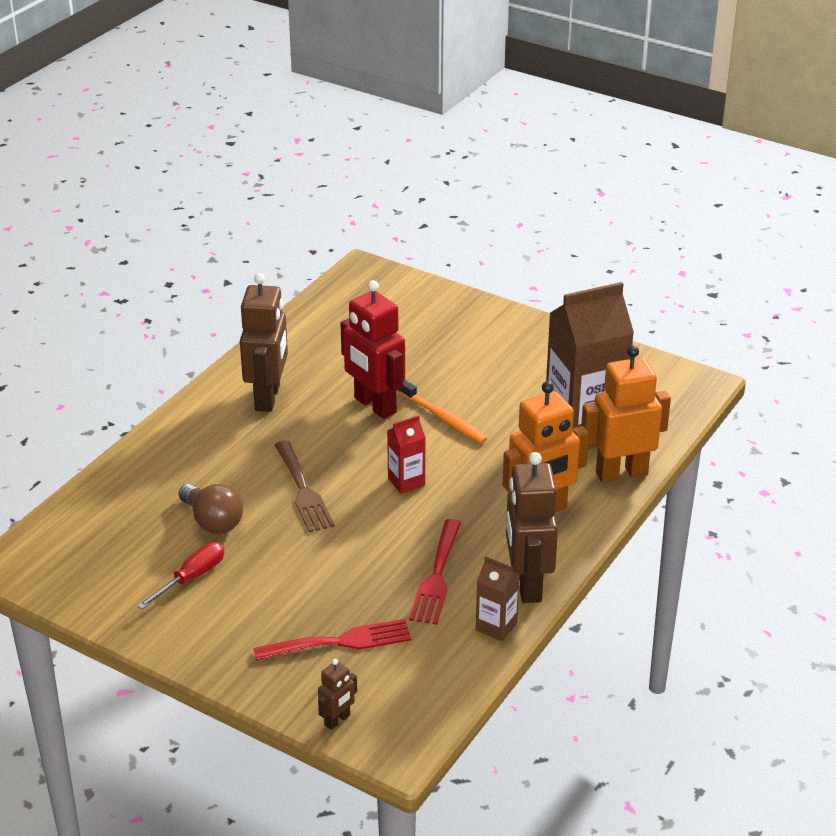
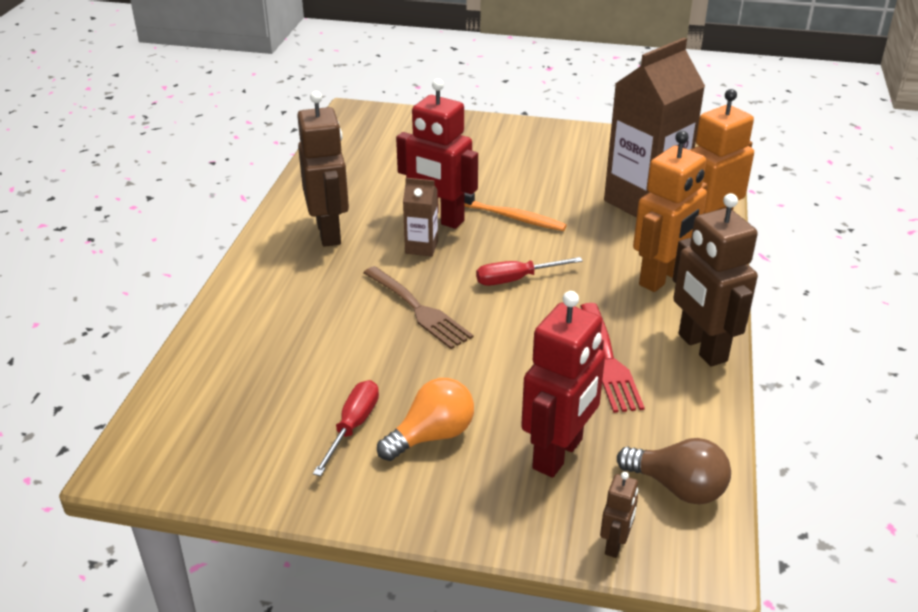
camera: 20 degrees left, 0 degrees up
(212, 521) = (342, 362): brown light bulb -> brown light bulb (677, 487)
(249, 601) = (432, 436): none -> orange light bulb
(340, 642) = (558, 454): red fork -> red robot
(406, 482) = (516, 279): red carton -> red screwdriver
(496, 626) = (703, 396): brown carton -> brown carton (421, 247)

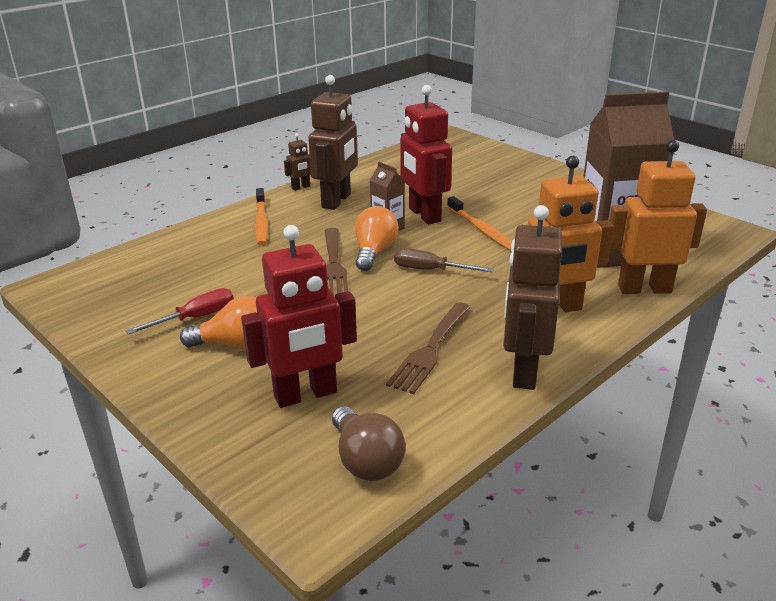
camera: 35 degrees right, 5 degrees down
(278, 288) = (261, 222): none -> orange toothbrush
(441, 279) = (374, 252): none -> orange light bulb
(516, 279) = (430, 270): red screwdriver -> brown screwdriver
(609, 361) = (430, 350): red fork -> brown fork
(615, 544) = (263, 475): brown robot -> brown robot (301, 187)

